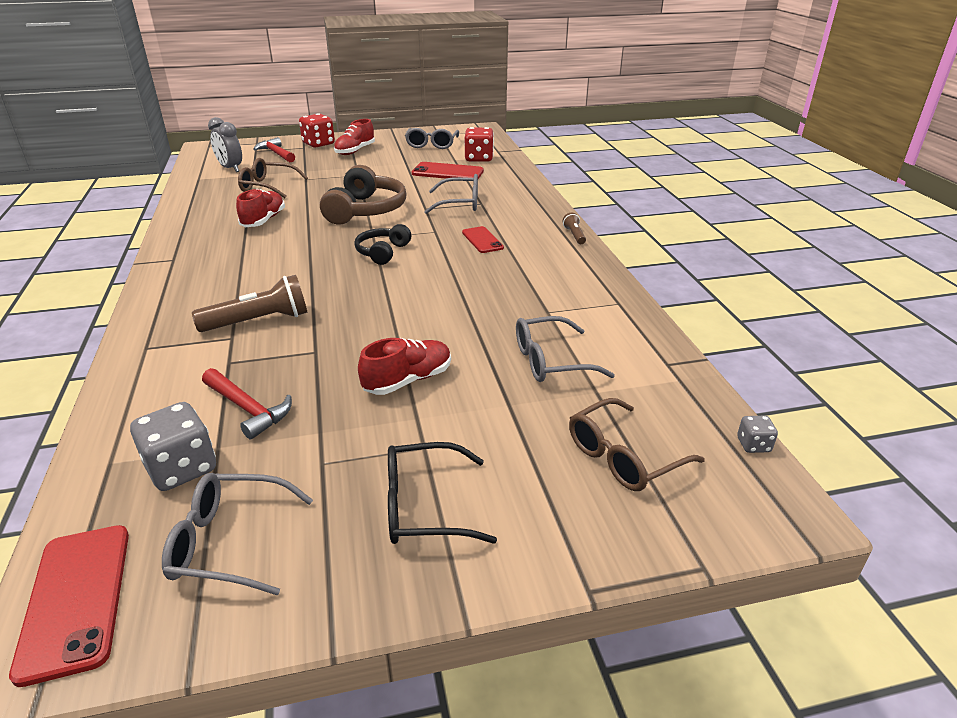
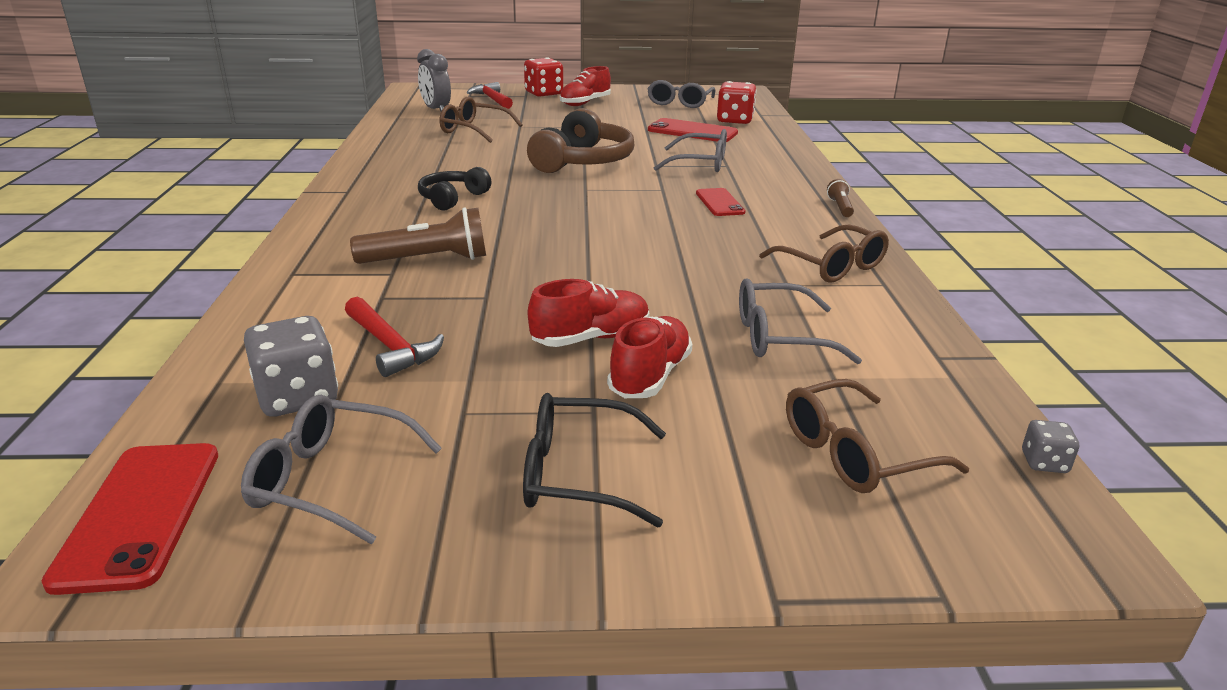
camera: 10 degrees right, 5 degrees down
(263, 220) = (460, 162): red shoe -> red shoe (650, 376)
(382, 252) = (593, 205): black headphones -> black headphones (452, 198)
(578, 291) = (832, 266): none -> brown glasses

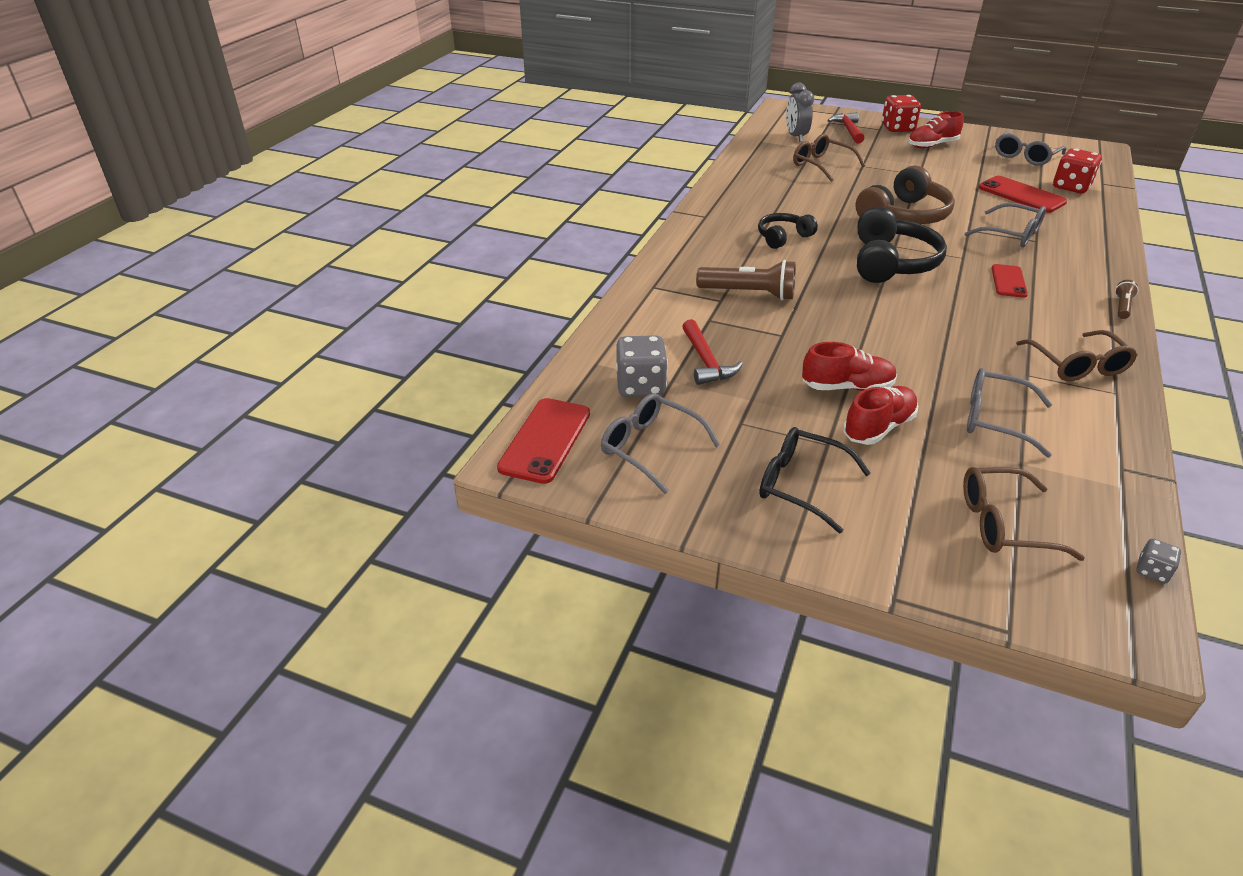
camera: 25 degrees right, 10 degrees up
(588, 204) = (891, 263): none -> black headphones

